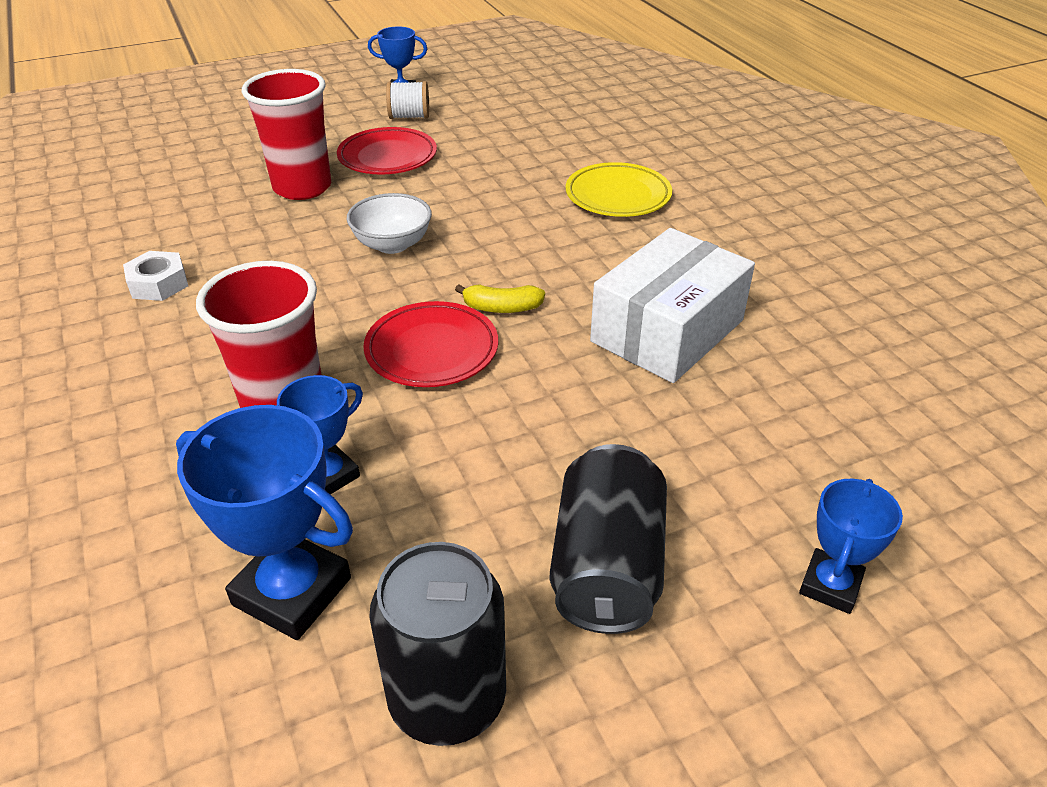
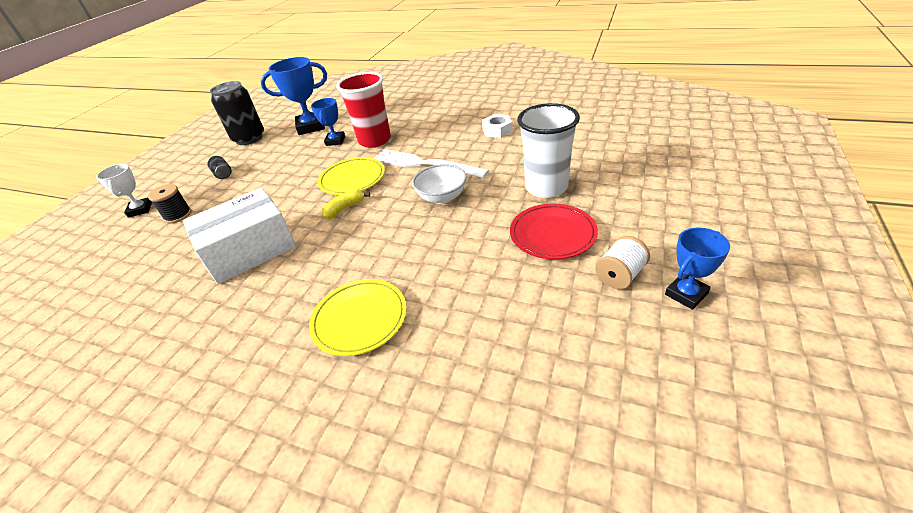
camera: 140 degrees right, 0 degrees up
(302, 187) = (546, 187): red cup -> white cup
(324, 302) = (424, 164): none -> white fork
(432, 350) = (352, 179): red plate -> yellow plate
(606, 567) = (223, 174): black can -> black can, size x0.45
(667, 331) = (250, 250): white box -> white box turned 60 degrees clockwise
(750, 495) = (178, 215): none -> black spool
(830, 585) = (140, 210): blue trophy -> white trophy

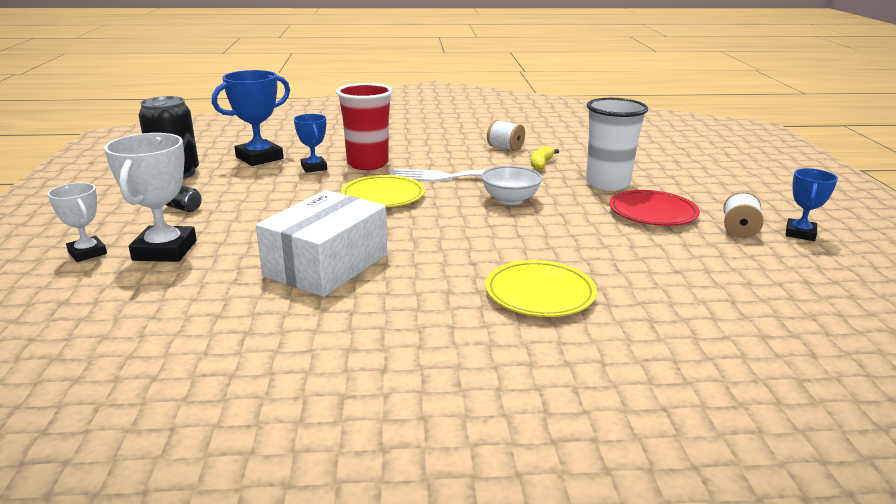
camera: 30 degrees left, 15 degrees down
(178, 215) = (165, 250): black spool -> white trophy
(344, 208) = (406, 219): yellow banana -> yellow banana (541, 164)
(497, 130) = (505, 148): white nut -> white spool

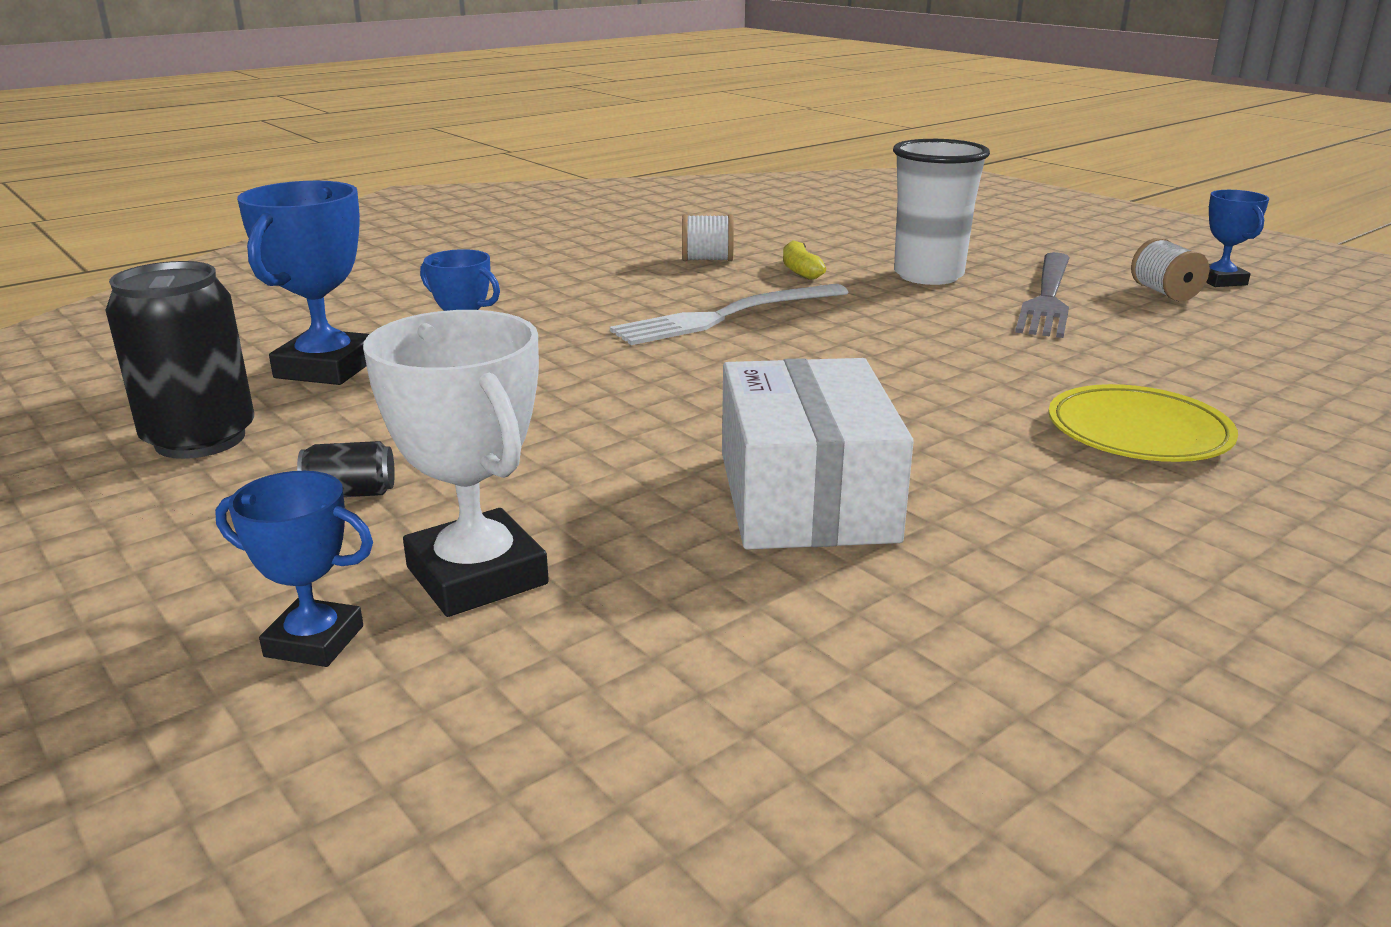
camera: 35 degrees left, 0 degrees up
(87, 253) = (314, 641): white trophy -> blue trophy
(367, 164) = (548, 330): red cup -> none
(383, 196) = (675, 370): yellow plate -> none
(510, 200) = (859, 327): white bowl -> none
(652, 213) = (1047, 297): red plate -> grey fork

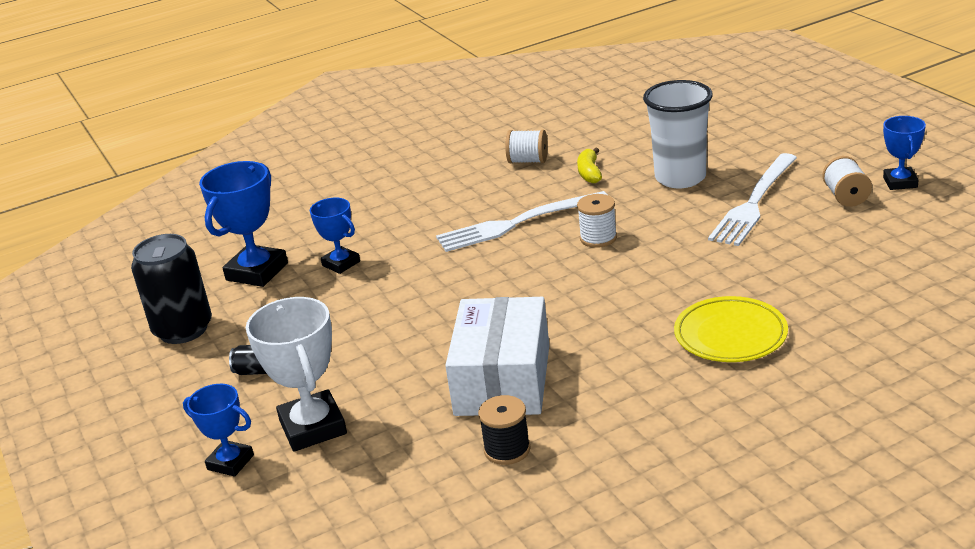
camera: 15 degrees right, 5 degrees up
(855, 330) = (598, 238): none -> white spool
(873, 599) = (507, 450): none -> black spool
(1047, 297) = (754, 203): grey fork -> white fork

